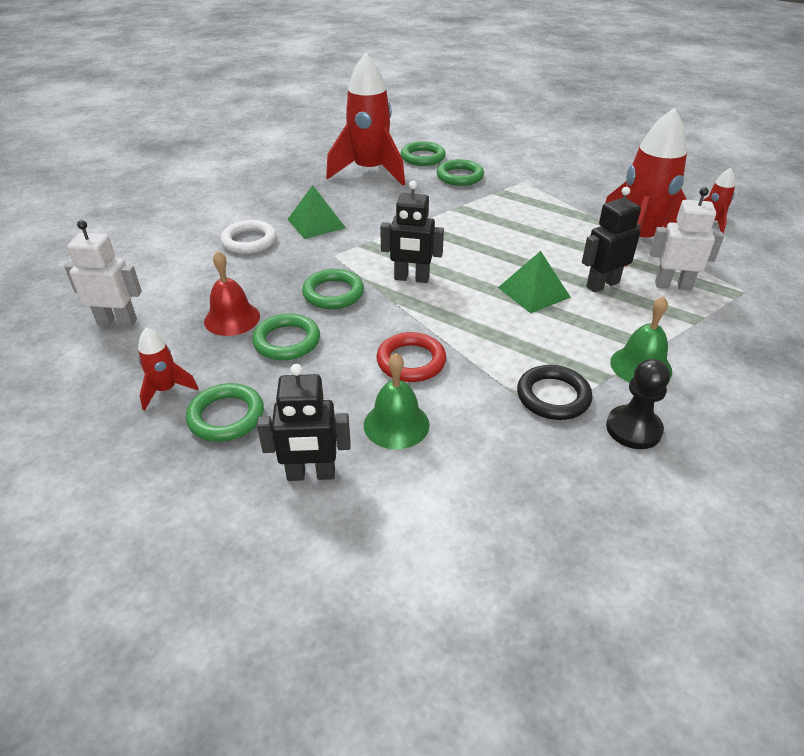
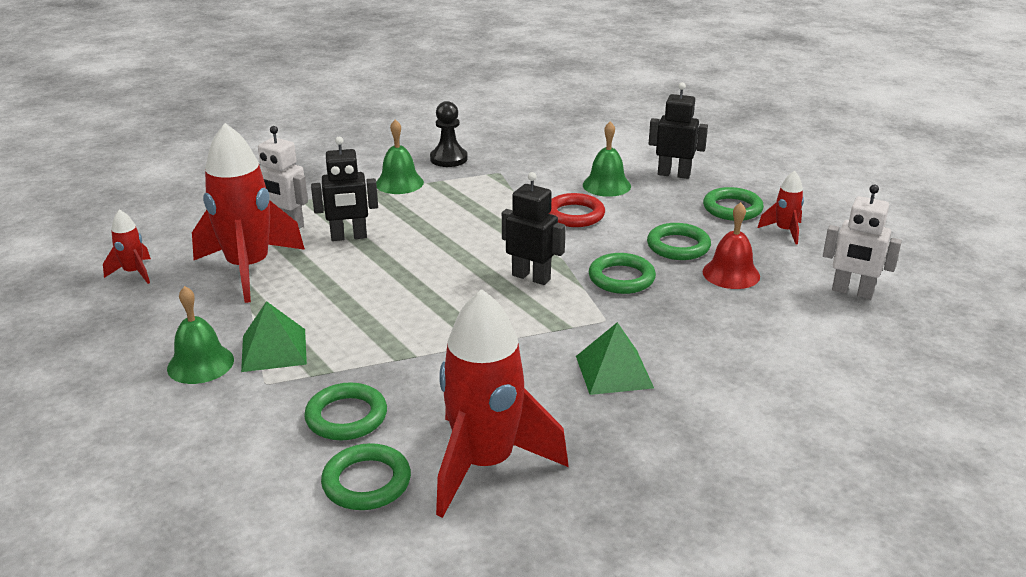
camera: 160 degrees left, 10 degrees down
(249, 241) = (711, 362): white ring -> none
(534, 292) = (421, 243): green pyramid -> green pyramid (274, 349)
(553, 396) = (483, 180): black ring -> none
(573, 183) = (200, 364): none -> green bell

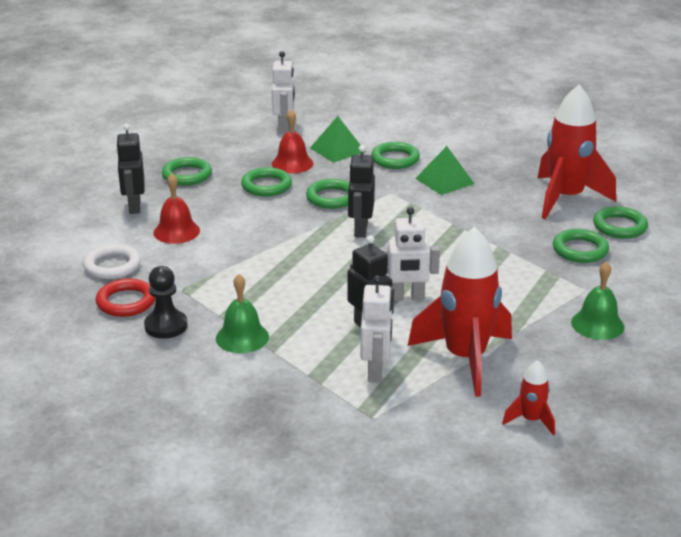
camera: 115 degrees left, 0 degrees up
(274, 349) = (550, 301): green pyramid -> green pyramid (337, 149)
(375, 268) = (407, 297): none -> white robot
(565, 152) = (112, 266): none -> white ring
(574, 215) = (245, 234): red ring -> red ring (126, 302)
(606, 185) = (176, 231): green bell -> red bell
(705, 351) = (395, 159): none -> green ring
(784, 231) = (212, 153): red rocket -> none

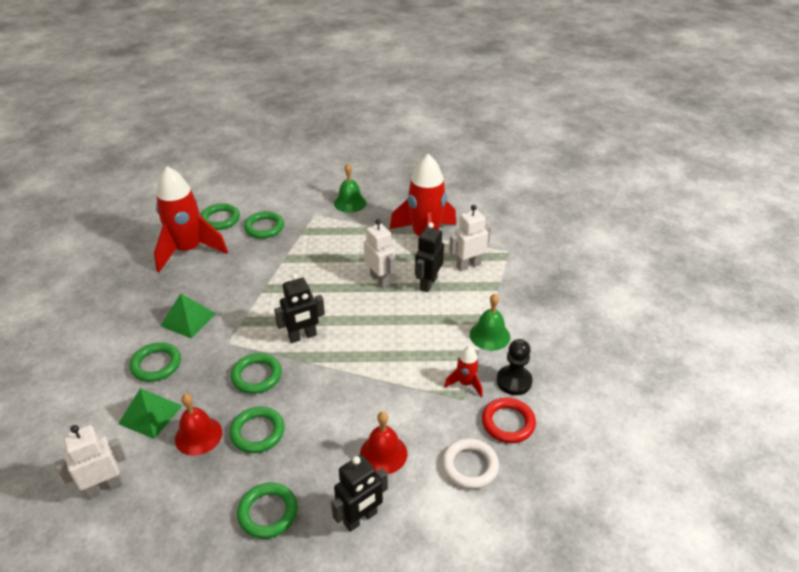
camera: 120 degrees left, 10 degrees up
(531, 420) = (458, 203): red rocket -> red rocket (465, 383)

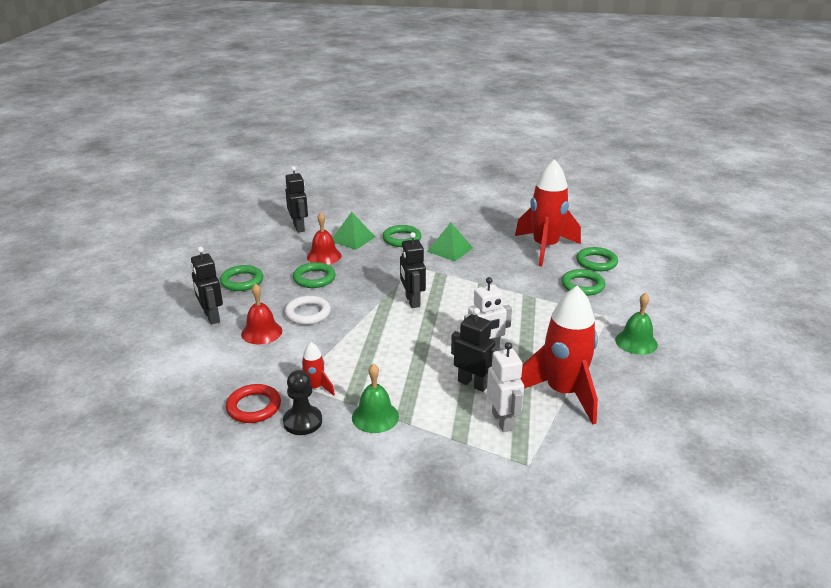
camera: 100 degrees right, 10 degrees down
(104, 487) = (299, 227): white robot -> black robot
(257, 376) = (373, 279): green ring -> none
(470, 466) = (222, 375): white ring -> white ring (308, 313)

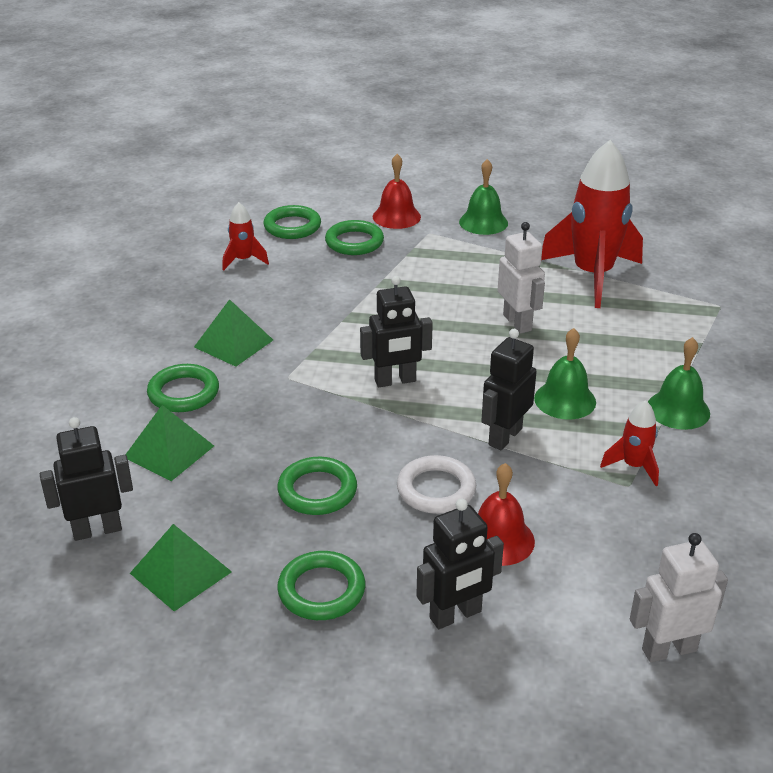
camera: 90 degrees left, 5 degrees up
(254, 407) = (694, 524): red ring -> none
(266, 247) = (180, 572): none -> green pyramid
(303, 422) = (709, 472): black pawn -> none
(324, 256) = (233, 484): red bell -> red bell (396, 216)
(389, 365) = (565, 400): none -> green bell
(473, 384) = (590, 334): black robot -> black robot (504, 437)
(502, 421) = (655, 317): white robot -> white robot (669, 649)
(545, 248) = (243, 260): red rocket -> red rocket, size x0.46

